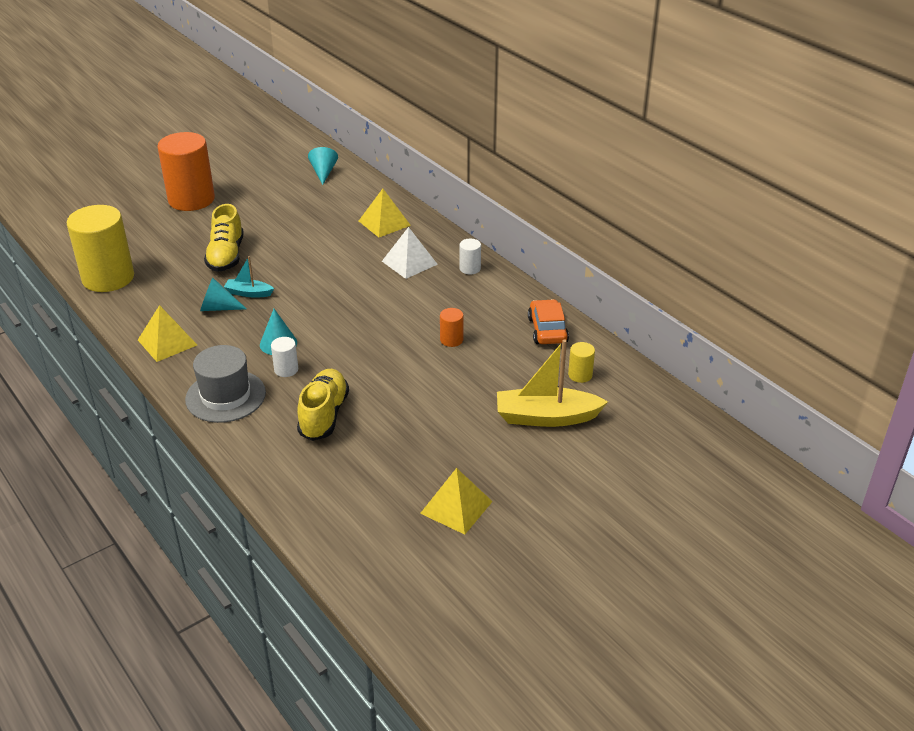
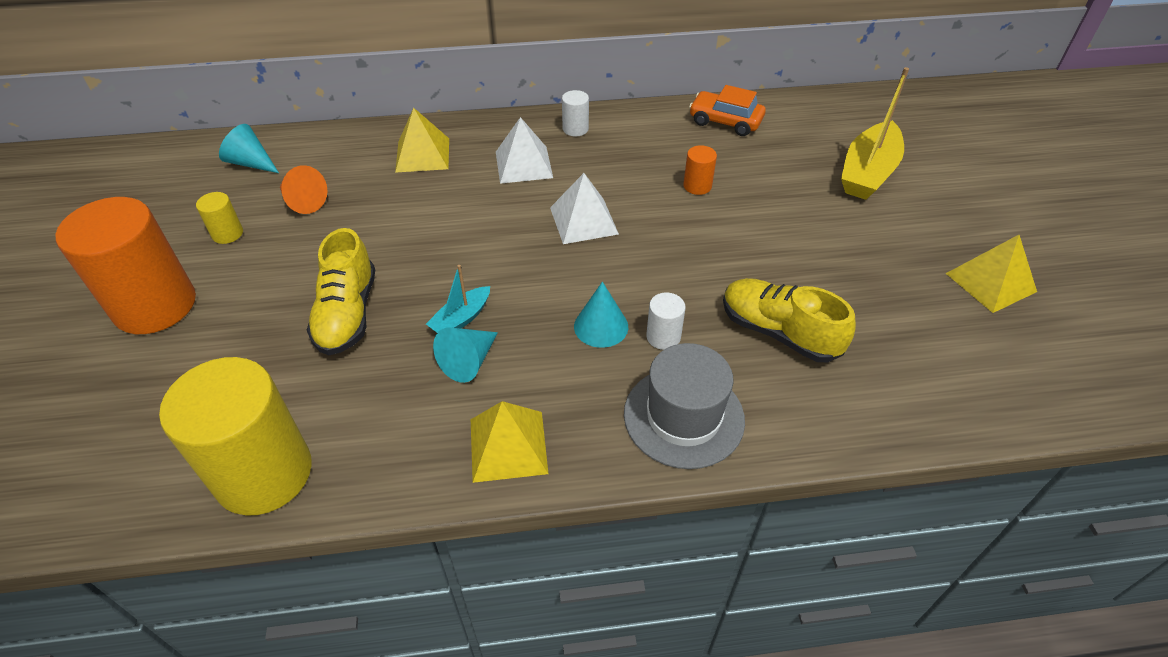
camera: 60 degrees left, 10 degrees up
(226, 256) = (347, 313): yellow shoe -> yellow shoe turned 60 degrees clockwise
(304, 203) = (303, 201): none -> orange cone
(371, 305) = (584, 220): none -> white pyramid
(580, 375) = (811, 129): yellow cylinder -> yellow cylinder (227, 234)

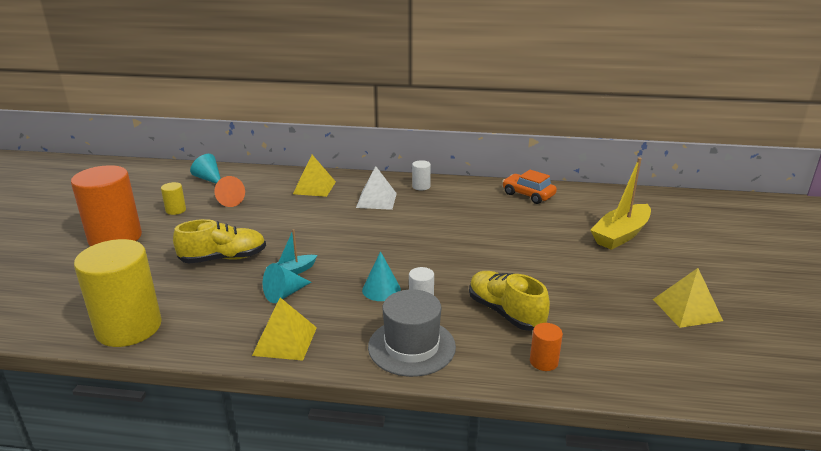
camera: 15 degrees right, 20 degrees down
(347, 313) = (223, 258): yellow shoe -> yellow shoe turned 120 degrees counterclockwise
(584, 220) = (400, 233): white pyramid -> none
(697, 186) = (489, 226): orange cylinder -> orange cylinder (543, 362)

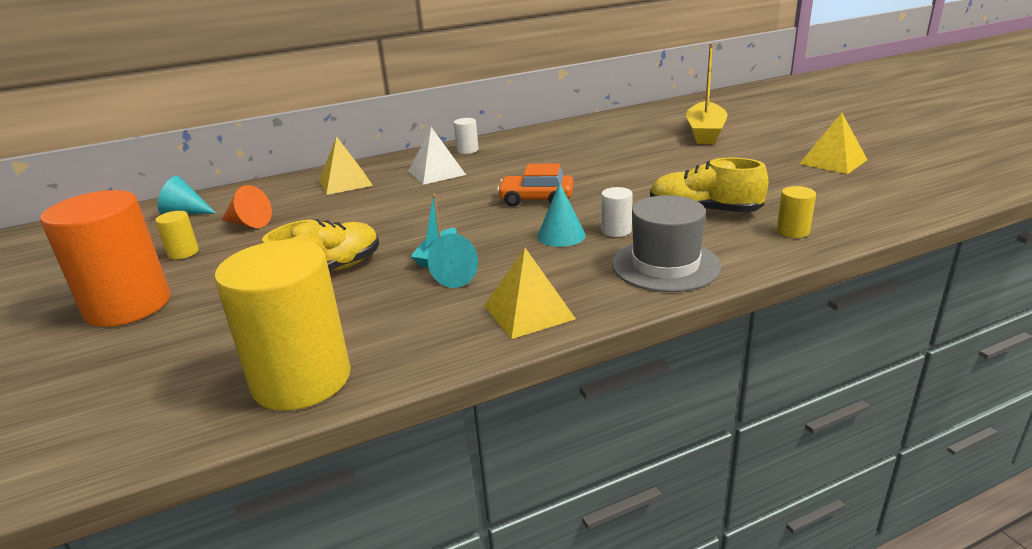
camera: 30 degrees left, 0 degrees up
(528, 195) = (582, 129): orange car -> orange car (536, 199)
(543, 362) = (792, 231): orange cylinder -> yellow cylinder

